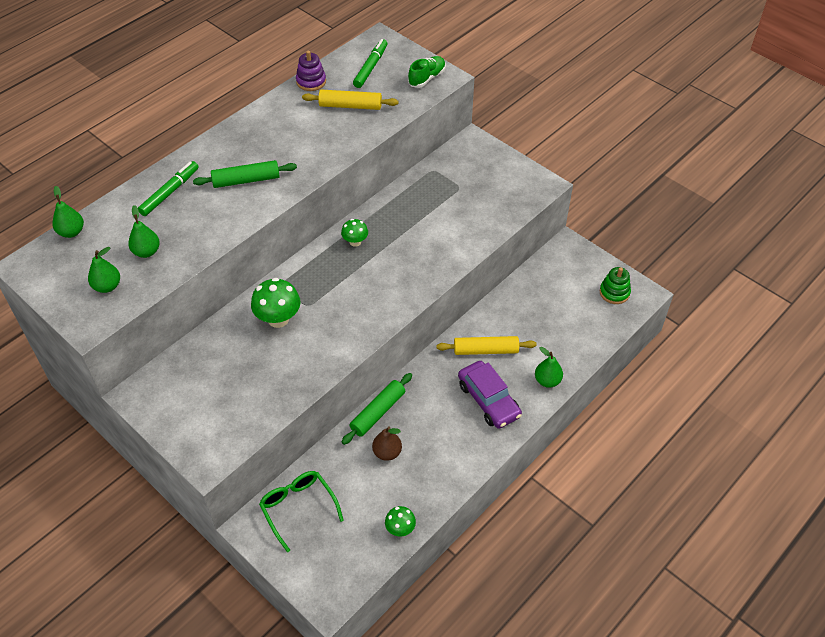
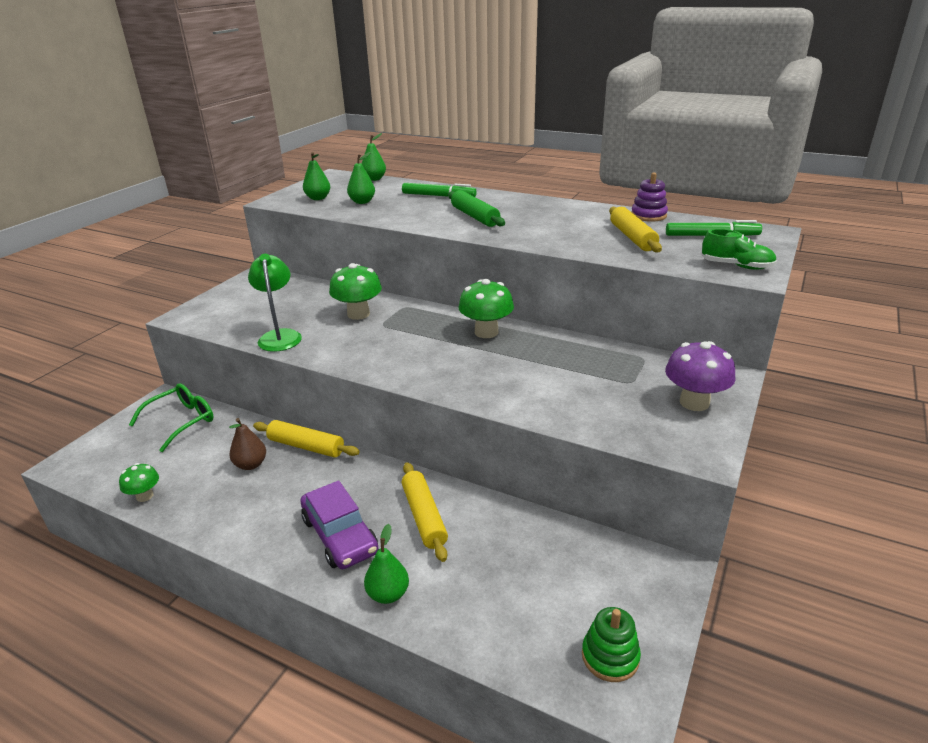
camera: 75 degrees right, 20 degrees down
(292, 380) = (280, 336): none -> green lamp
(355, 242) = (486, 332): green mushroom -> green mushroom, size x1.69
(378, 412) = (306, 446): green rolling pin -> yellow rolling pin
(488, 400) = (340, 535): purple car -> purple car turned 75 degrees counterclockwise
(493, 168) = (694, 402): none -> purple mushroom

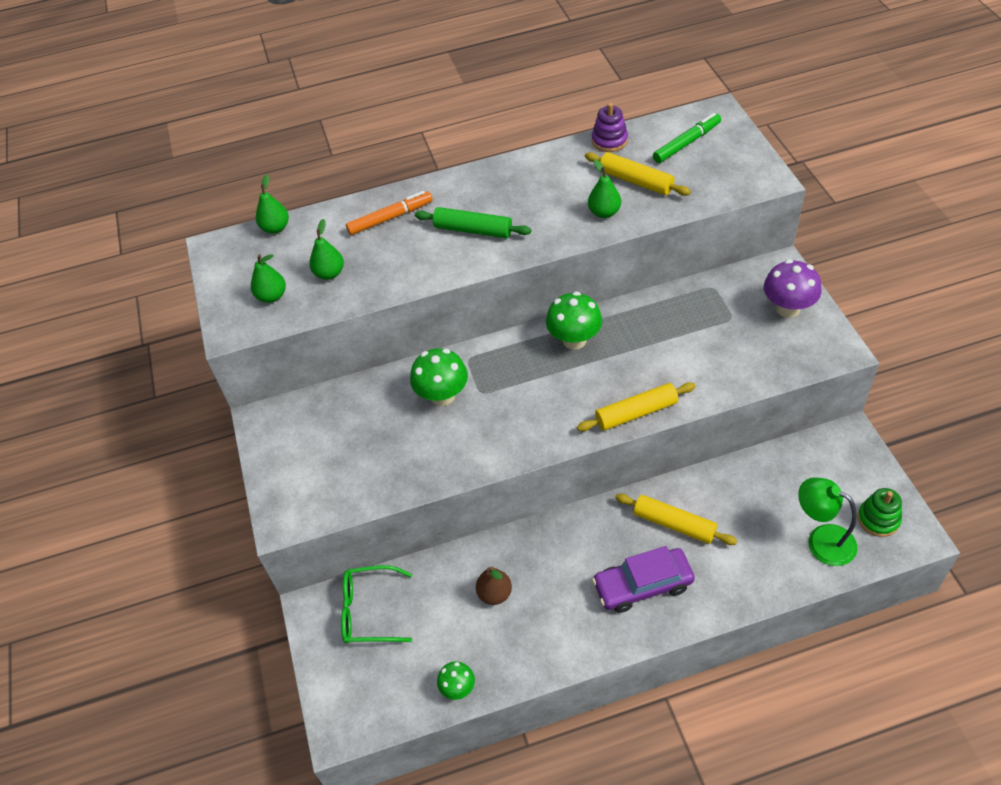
camera: 40 degrees left, 20 degrees up
(182, 421) = (369, 611): green glasses -> green glasses turned 90 degrees counterclockwise
(280, 336) = (416, 470): green lamp -> green lamp (821, 540)
(306, 446) = (511, 543): yellow rolling pin -> yellow rolling pin (636, 413)
(340, 535) = (643, 585): purple car -> purple car turned 150 degrees clockwise
(388, 594) = (727, 593): green pear -> green pear (604, 212)
(438, 196) = (390, 218): green marker -> orange marker
(736, 266) = (745, 174): green shoe -> none

